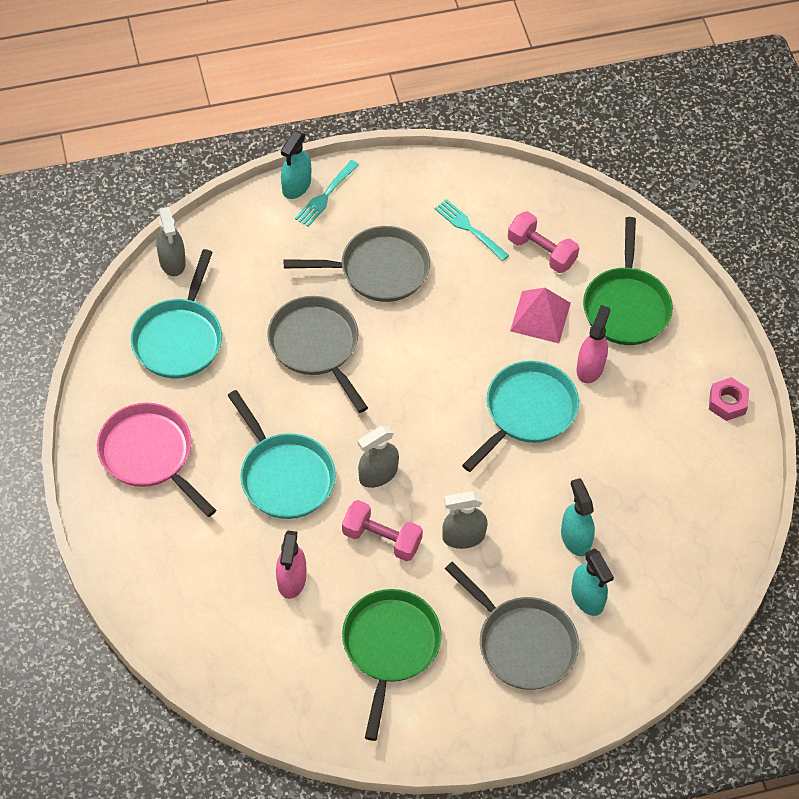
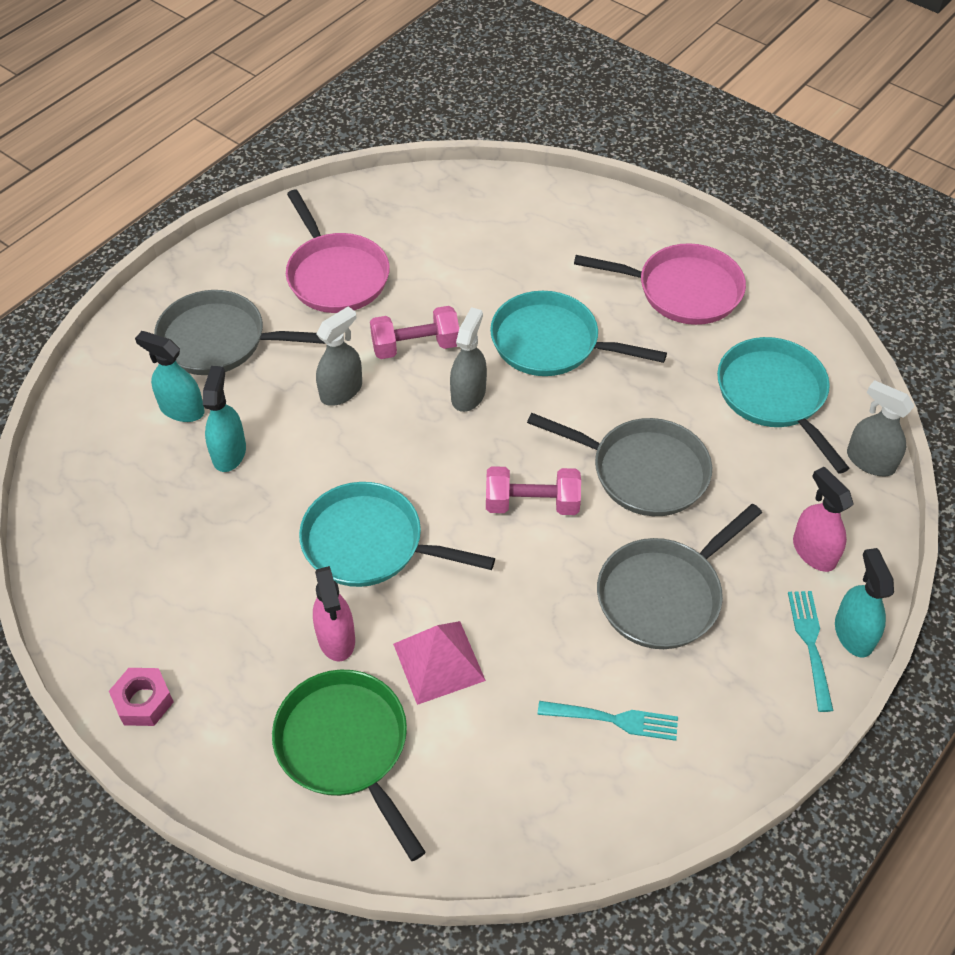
camera: 145 degrees right, 5 degrees down
(291, 580) = (464, 274): pink spray bottle -> pink spray bottle (814, 551)
(390, 647) = (335, 275): green pan -> pink pan
(527, 412) = (370, 543): turquoise pan -> turquoise pan turned 105 degrees clockwise
(541, 252) = (503, 750): pink dumbbell -> pink dumbbell (532, 504)
(575, 538) = (229, 453): turquoise spray bottle -> turquoise spray bottle turned 120 degrees counterclockwise

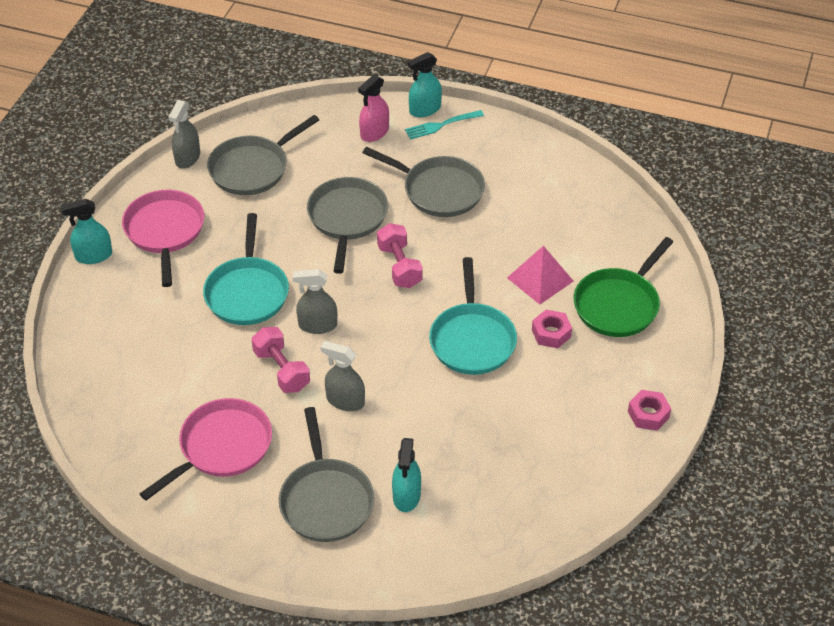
camera: 110 degrees left, 5 degrees down
(229, 453) = (434, 448): turquoise spray bottle -> turquoise spray bottle (93, 256)
(336, 638) = (551, 333): pink spray bottle -> pink nut
(612, 720) = (534, 195): turquoise fork -> none
(774, 395) = (252, 168): turquoise pan -> grey pan
(870, 461) = (291, 118): grey spray bottle -> grey spray bottle (187, 158)

